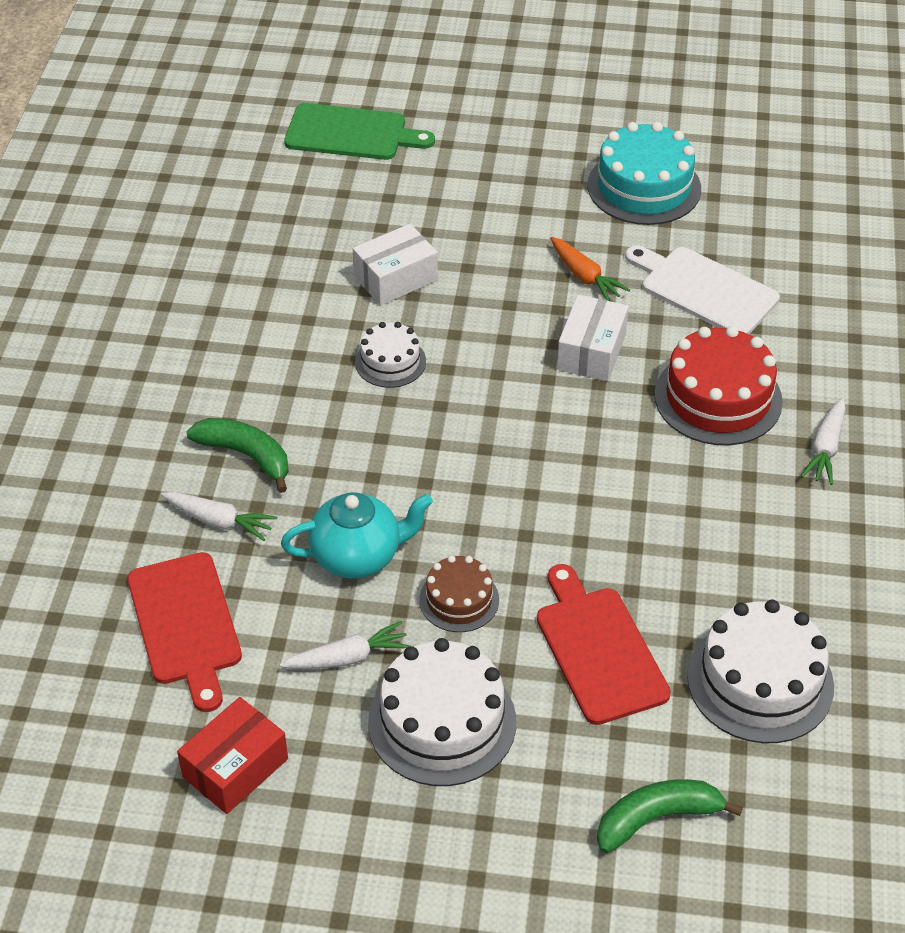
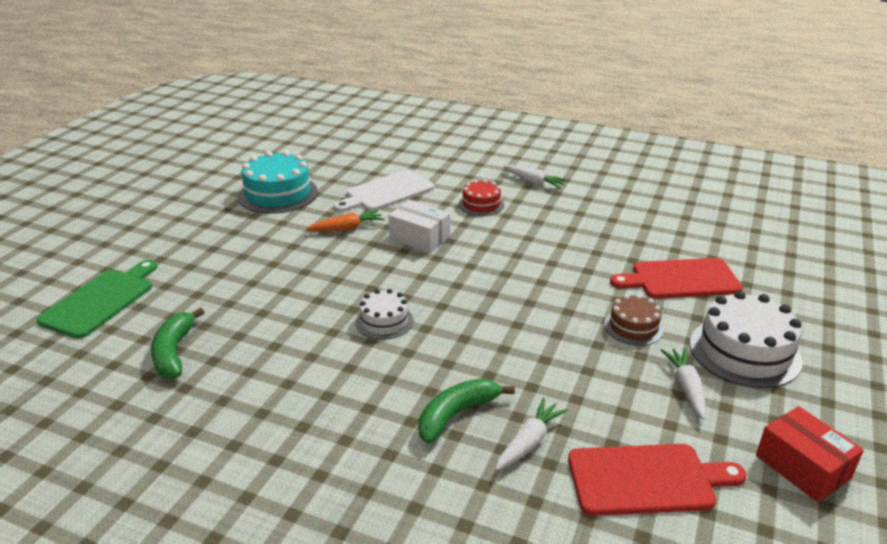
camera: 75 degrees left, 15 degrees down
(358, 556) = (584, 367): turquoise teapot -> none
(395, 278) = (293, 305): white box -> none
(657, 818) = (811, 282): green banana -> green banana (174, 352)
(718, 398) = (481, 204): red cake -> red cake, size x0.57
(760, 681) = (705, 232): white cake -> none

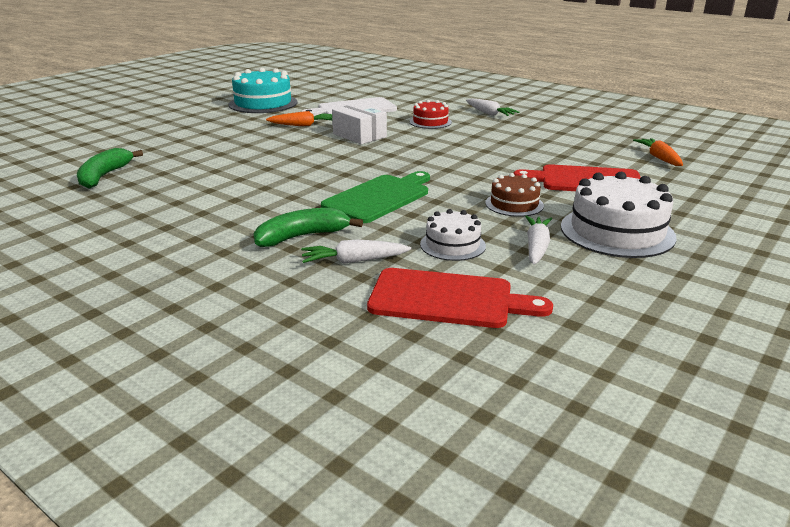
camera: 15 degrees right, 5 degrees down
(101, 301) = (77, 145): green cutting board -> green cutting board (379, 197)
(384, 321) = (287, 177): white cake -> white cake (452, 245)
(529, 442) = (354, 261): white carrot -> white carrot turned 150 degrees counterclockwise
(729, 233) = (659, 158): none -> orange carrot
(802, 467) = (621, 314): red box -> none

